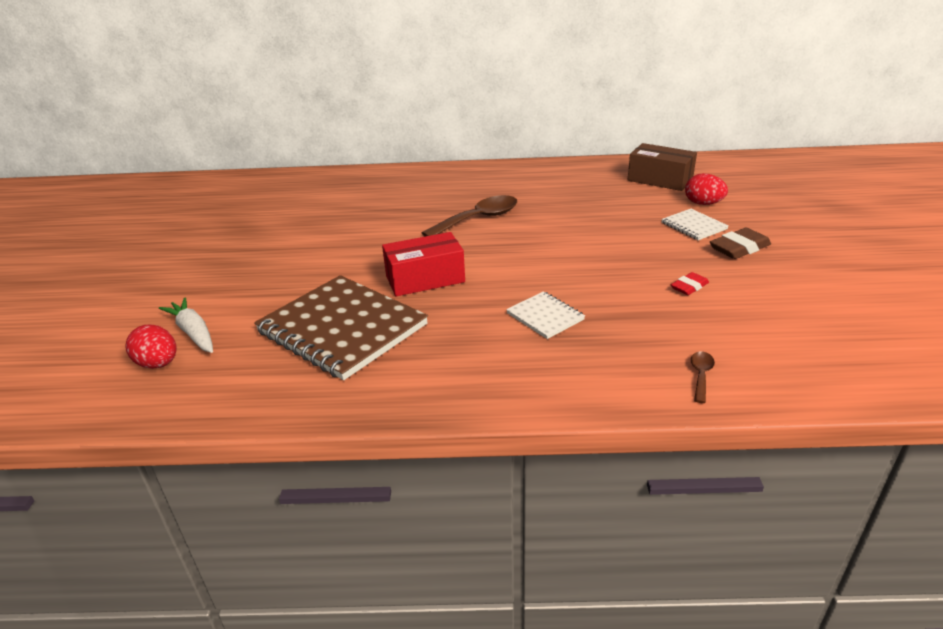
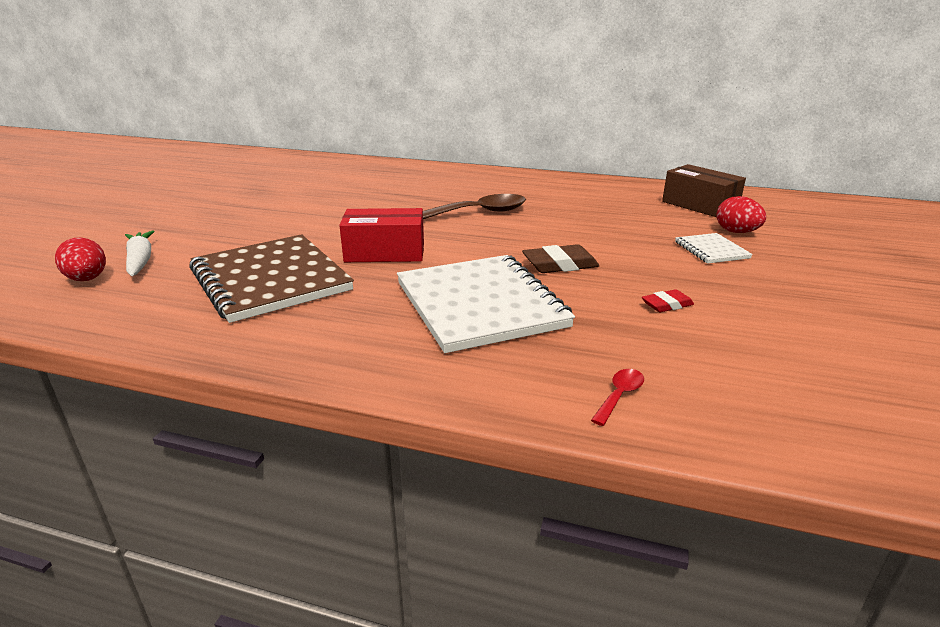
camera: 15 degrees right, 5 degrees down
(545, 316) = (480, 305): white notebook -> white notebook, size x2.19
(700, 375) = (619, 395): brown spoon -> red spoon
(739, 248) = (754, 278): brown eraser -> brown eraser (560, 264)

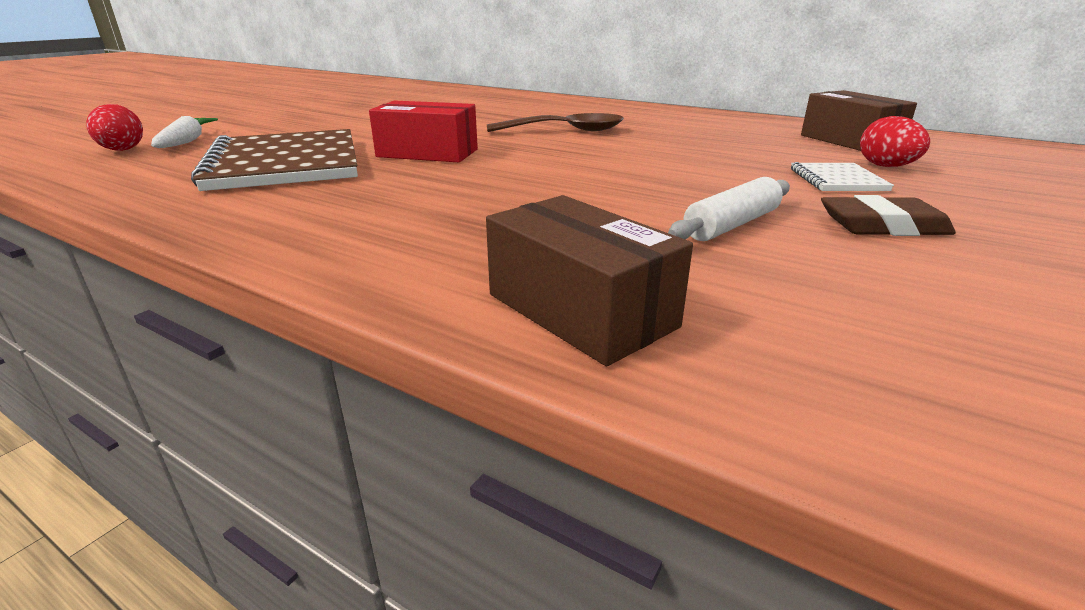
camera: 15 degrees right, 0 degrees up
(480, 305) = (486, 202): white notebook -> none
(560, 264) = (620, 177): brown eraser -> brown eraser (882, 226)
(619, 395) = (580, 310): red spoon -> brown box
(667, 305) = (732, 225): red eraser -> white rolling pin

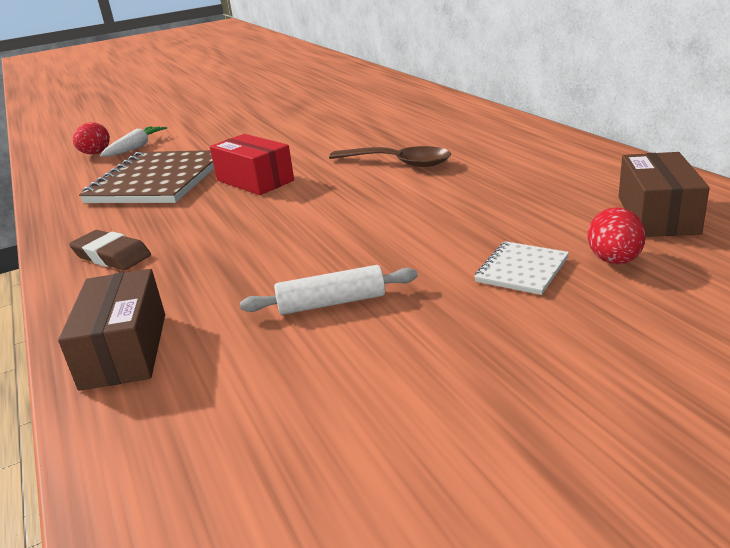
camera: 35 degrees right, 0 degrees up
(882, 226) = (446, 333): brown eraser -> brown eraser (112, 256)

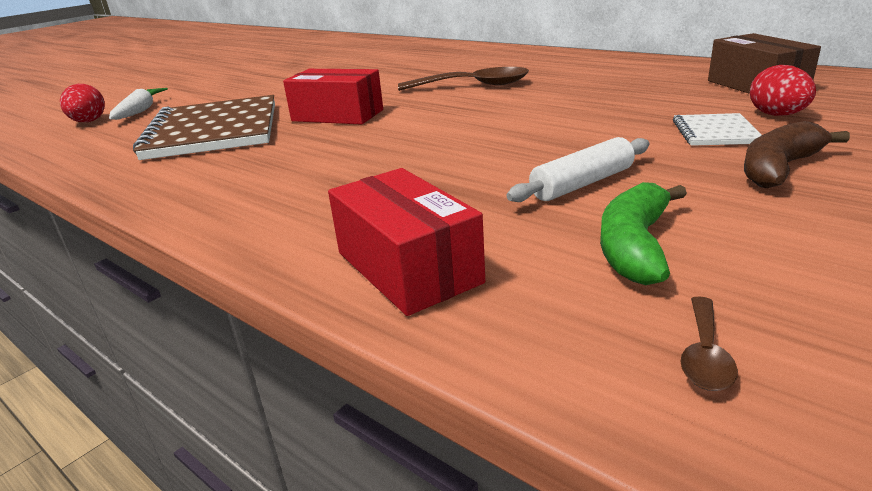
camera: 25 degrees left, 0 degrees up
(112, 256) = (252, 195): brown eraser -> none
(124, 350) = (407, 267): brown box -> red box
(198, 483) = (705, 355): none -> brown spoon
(283, 377) = (634, 246): none -> green banana
(511, 328) = (779, 168): none -> brown banana

